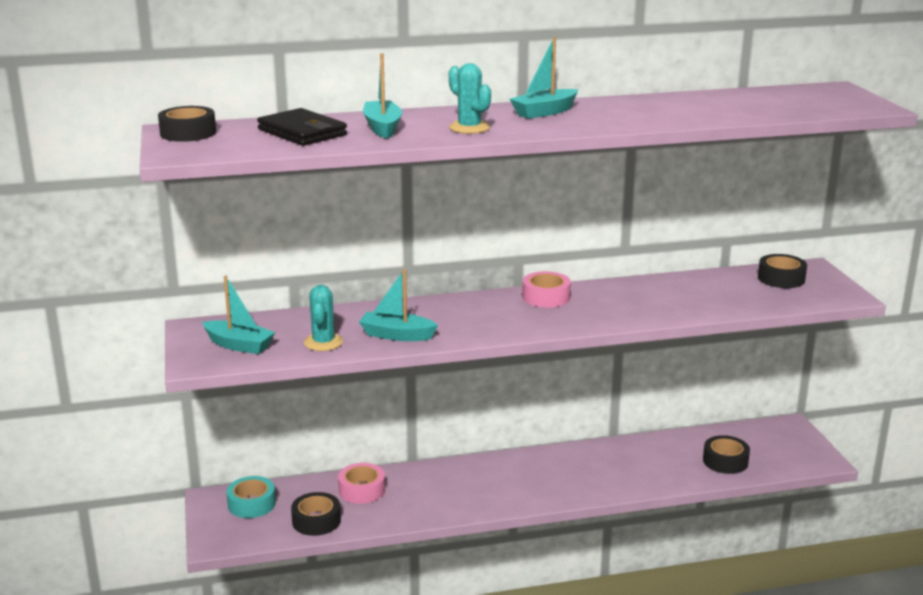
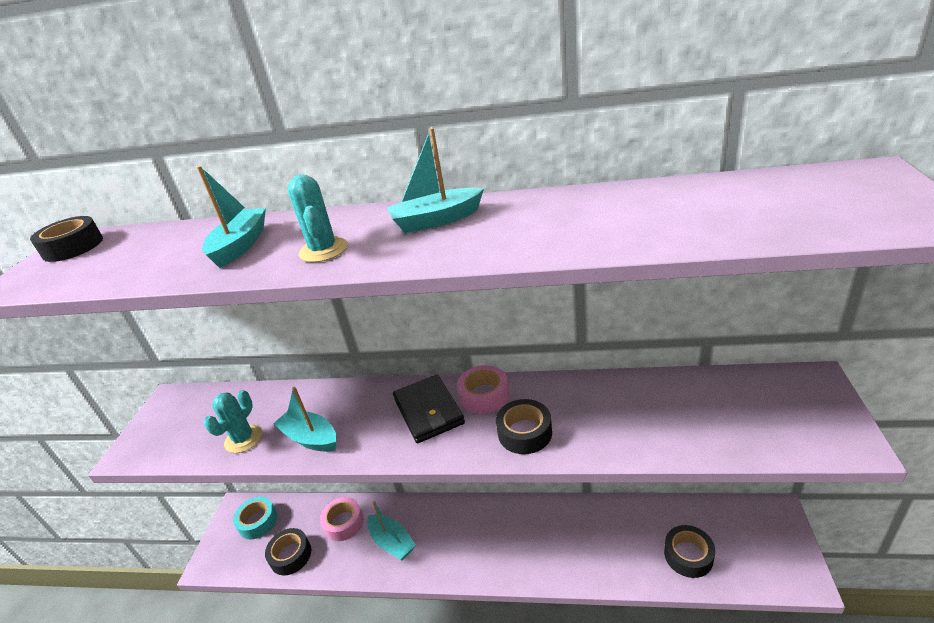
camera: 25 degrees right, 10 degrees up
(239, 345) = (179, 431): turquoise boat -> turquoise boat (392, 542)
(302, 132) = (161, 251): black wallet -> black wallet (428, 411)
(781, 278) = (768, 396): black tape -> black tape (524, 432)

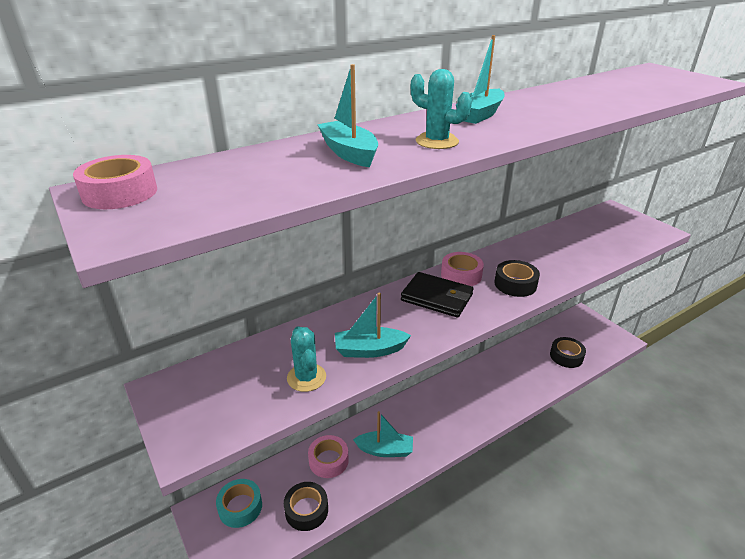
camera: 45 degrees left, 0 degrees up
(73, 247) = (120, 193): black tape -> pink tape

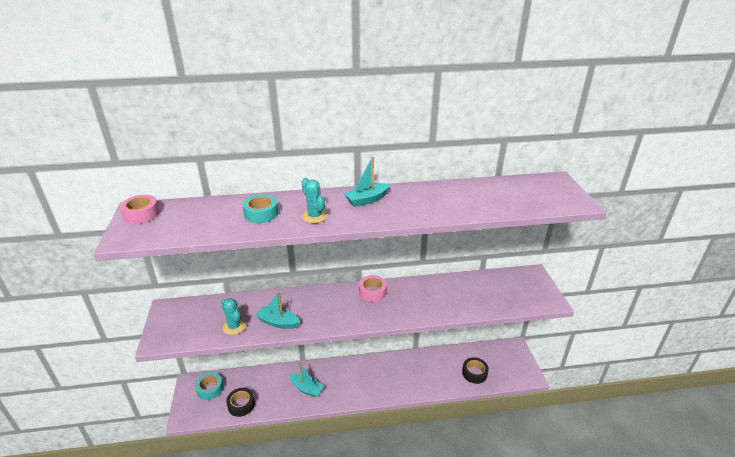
camera: 25 degrees right, 0 degrees up
(306, 377) = (234, 326): turquoise cactus -> turquoise cactus turned 45 degrees counterclockwise
(328, 460) = (271, 382): pink tape -> none
(349, 153) = (261, 213): turquoise boat -> turquoise tape
(437, 298) = (343, 302): black wallet -> none
(515, 284) = (400, 309): black tape -> none

